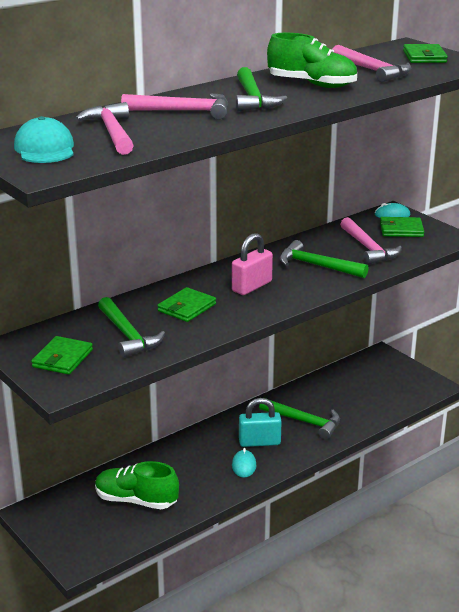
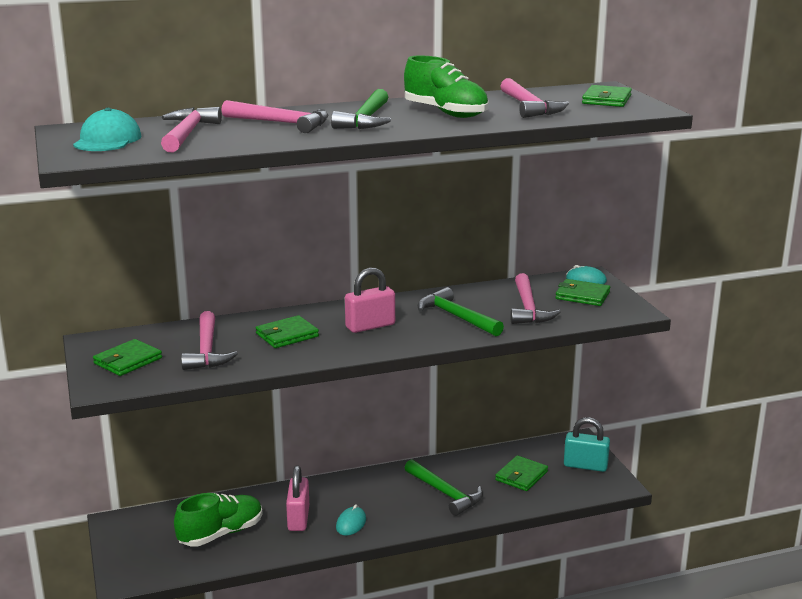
camera: 20 degrees right, 5 degrees down
(128, 335) = (207, 351): green hammer -> pink hammer
(136, 500) = (221, 534): green shoe -> green shoe turned 105 degrees clockwise
(195, 471) = (298, 518): none -> pink padlock
(259, 442) = (383, 504): turquoise padlock -> turquoise padlock (585, 466)
(356, 393) = (521, 476): none -> green wallet

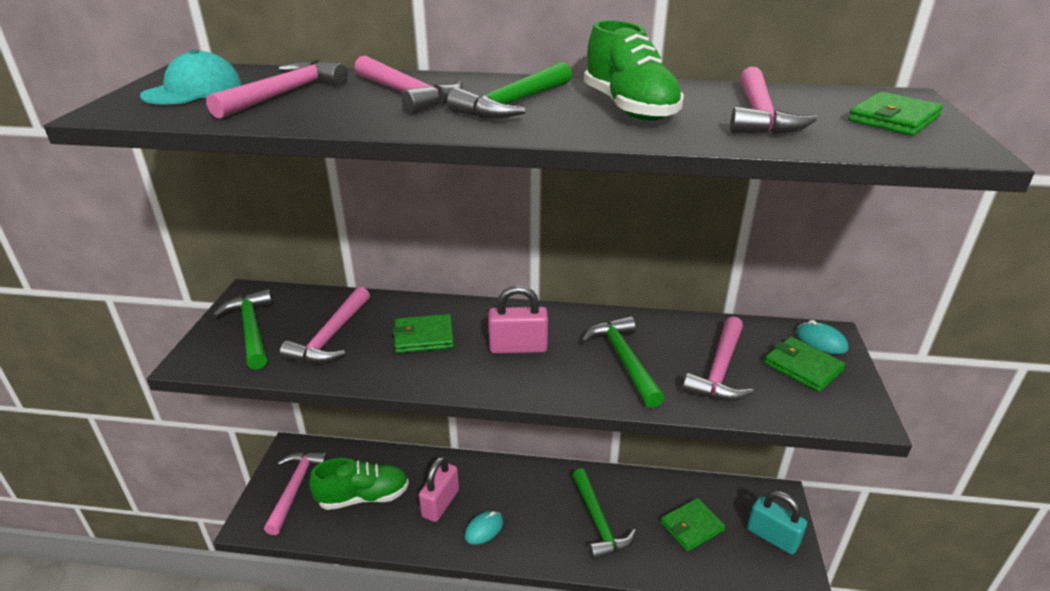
camera: 25 degrees right, 10 degrees up
(128, 361) = (251, 329): green wallet -> green hammer
(146, 546) = (295, 488): none -> pink hammer

